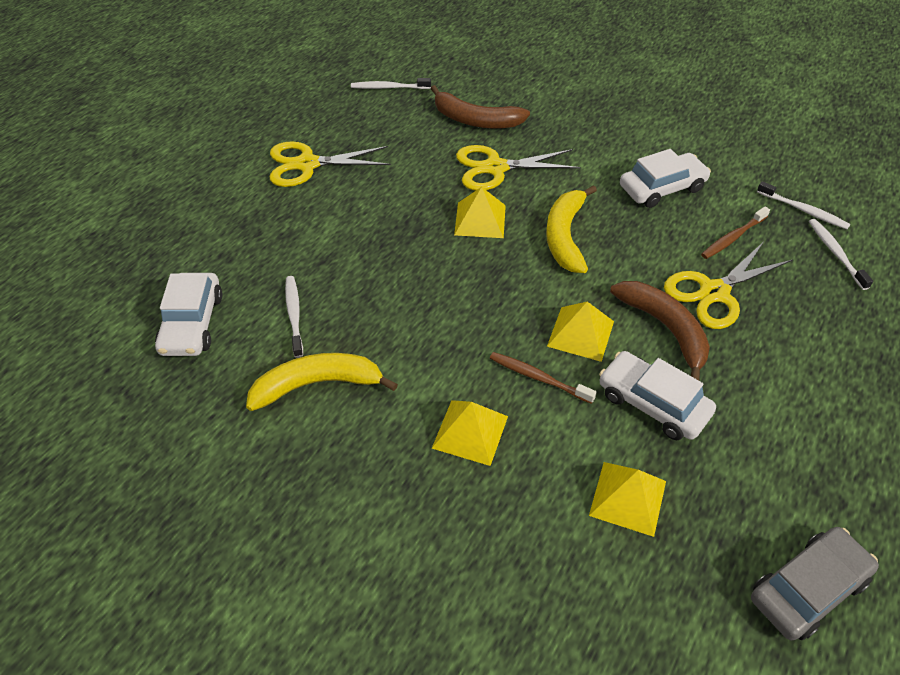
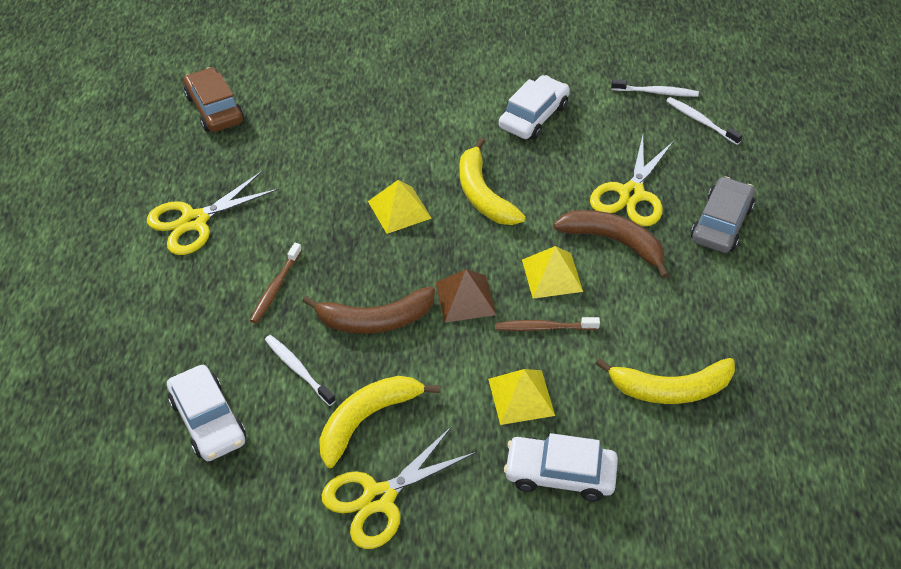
camera: 30 degrees left, 0 degrees up
(389, 87) = (214, 109): white toothbrush -> brown car
(475, 120) = (325, 112): brown banana -> brown banana (375, 320)
(483, 319) = (465, 298): none -> brown pyramid
(495, 168) = (378, 153): yellow scissors -> yellow scissors (379, 498)
(628, 498) = (670, 389): yellow pyramid -> yellow banana
(652, 403) = (642, 307): white car -> white car (560, 474)
(733, 237) = (617, 139): brown toothbrush -> brown toothbrush (276, 287)
(808, 589) = (825, 392): grey car -> grey car (721, 223)

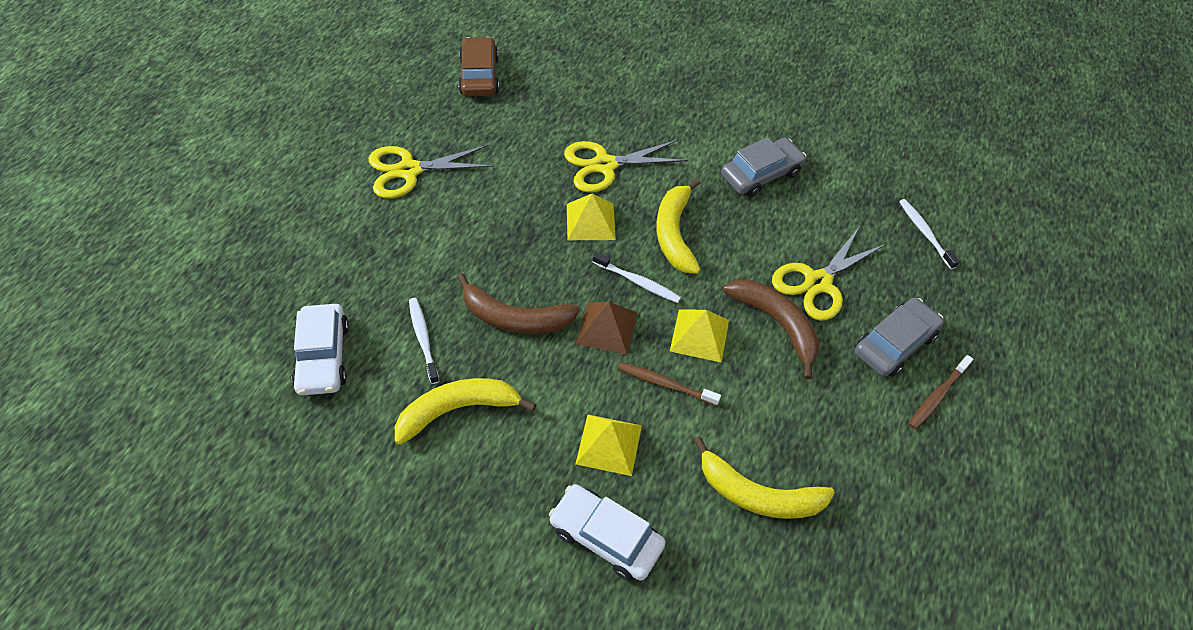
camera: 20 degrees right, 5 degrees up
(276, 287) = (444, 255): brown toothbrush -> brown toothbrush (937, 396)
(379, 498) = (429, 490): yellow scissors -> yellow scissors (605, 165)
(534, 116) = (761, 174): white car -> grey car
(656, 92) = (893, 189): white toothbrush -> white toothbrush (637, 282)

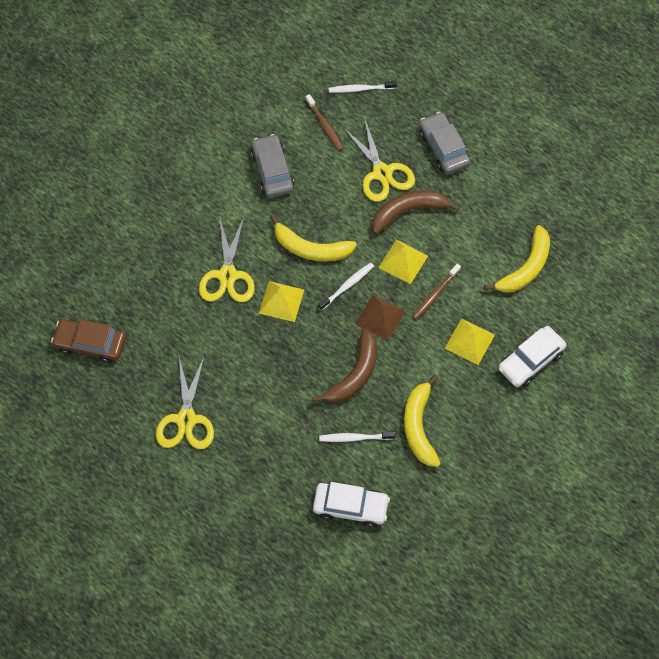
camera: 70 degrees left, 10 degrees up
(937, 396) = (487, 141): brown toothbrush -> brown toothbrush (325, 125)

